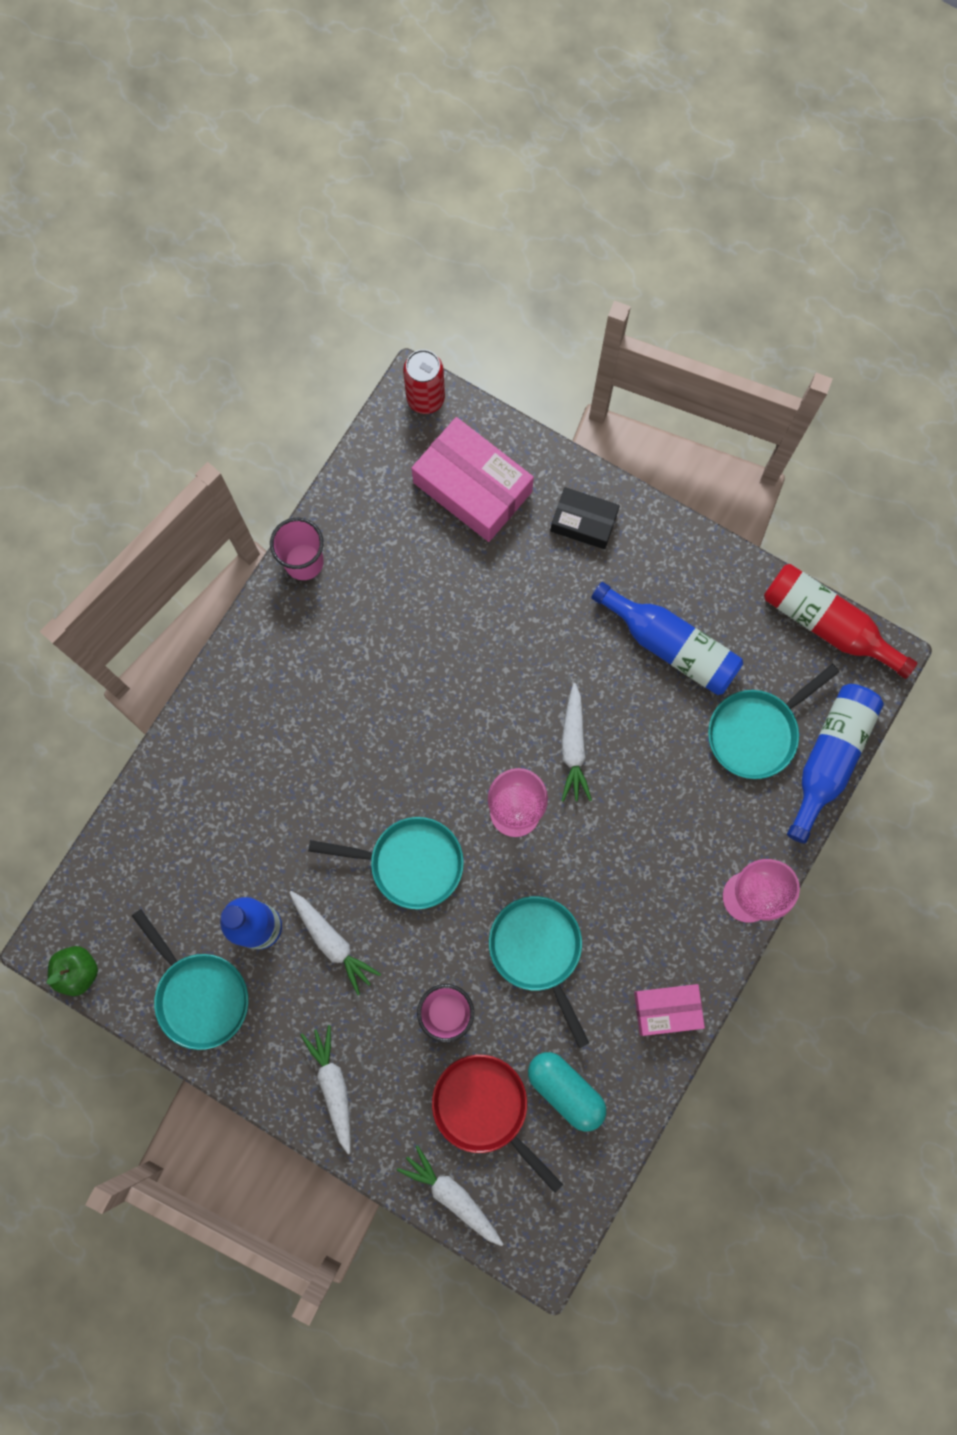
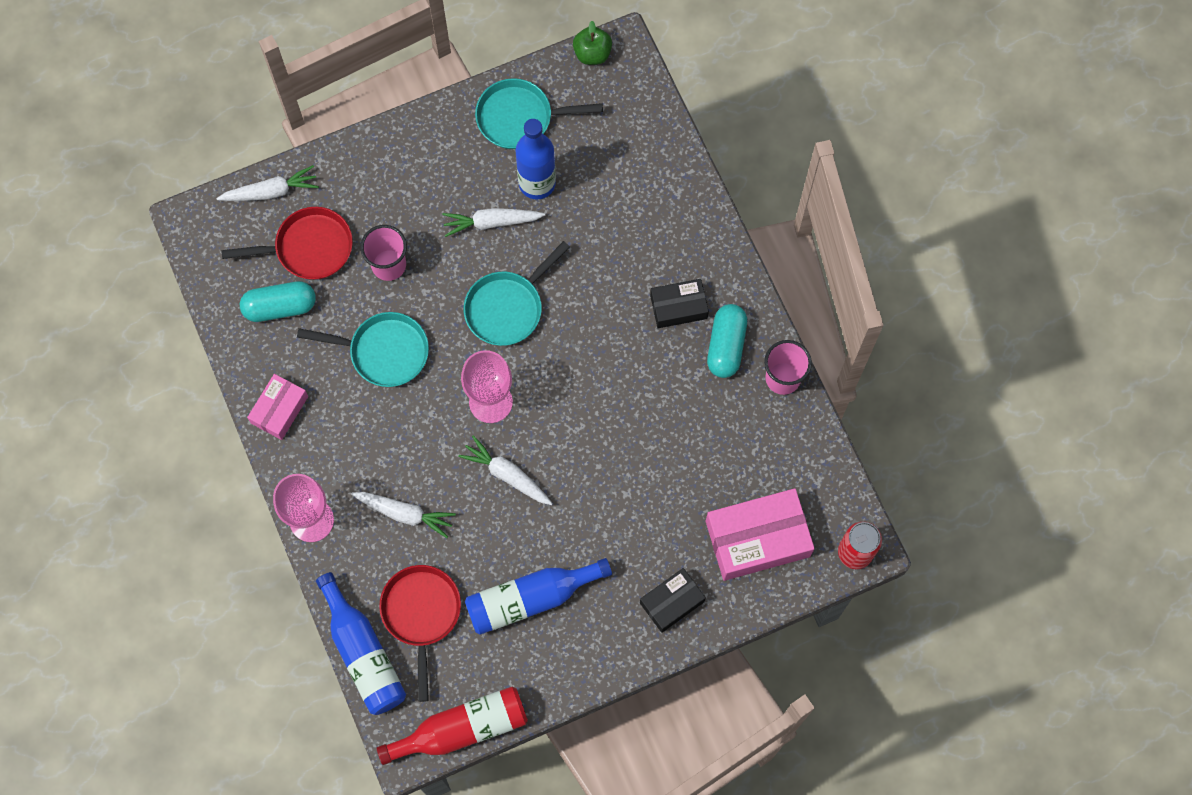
camera: 125 degrees right, 5 degrees down
(298, 702) = (678, 307): none -> black box
(307, 633) = (726, 345): none -> turquoise capsule
(333, 1086) = (396, 163): white carrot -> white carrot (405, 513)
(756, 732) = (421, 614): turquoise pan -> red pan

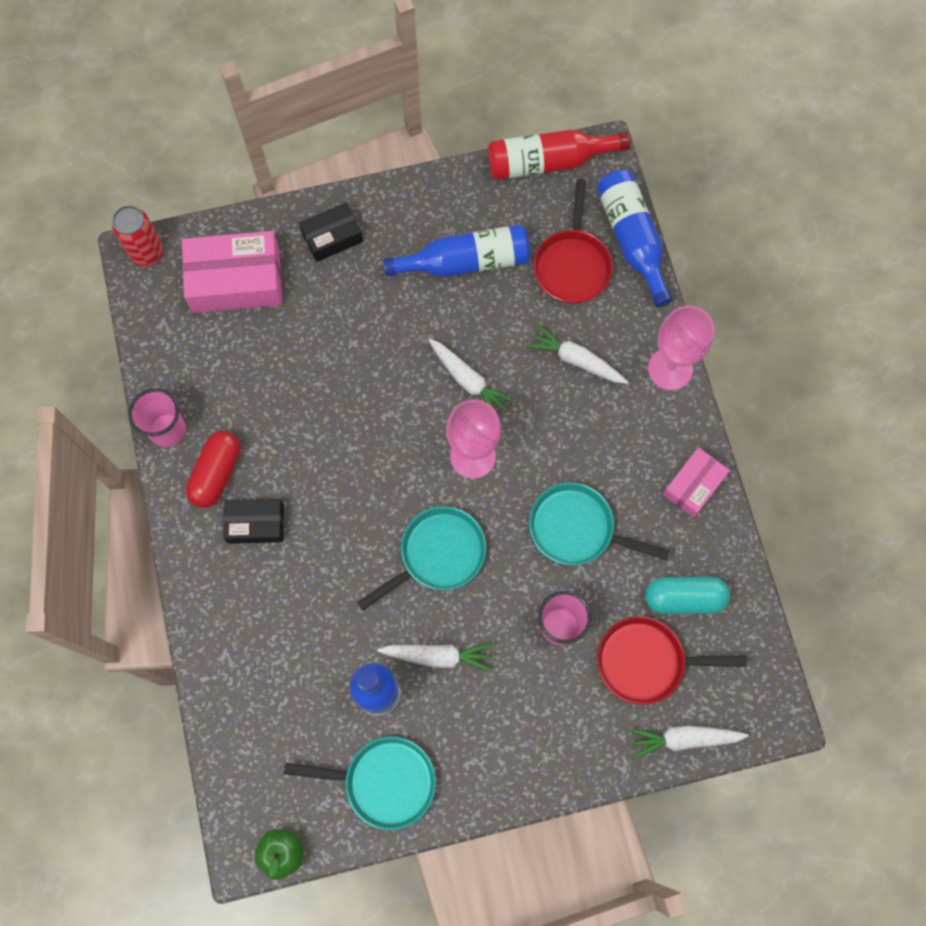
camera: 170 degrees left, 0 degrees up
(726, 345) = (217, 474): turquoise capsule -> red capsule

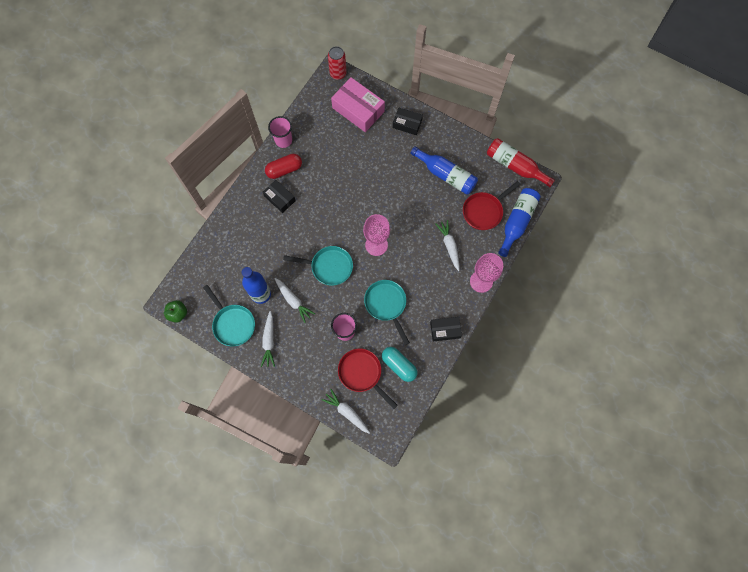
camera: 45 degrees right, 0 degrees up
(468, 381) = (402, 217): white carrot -> white carrot (269, 341)
(693, 485) = (445, 330): pink box -> black box

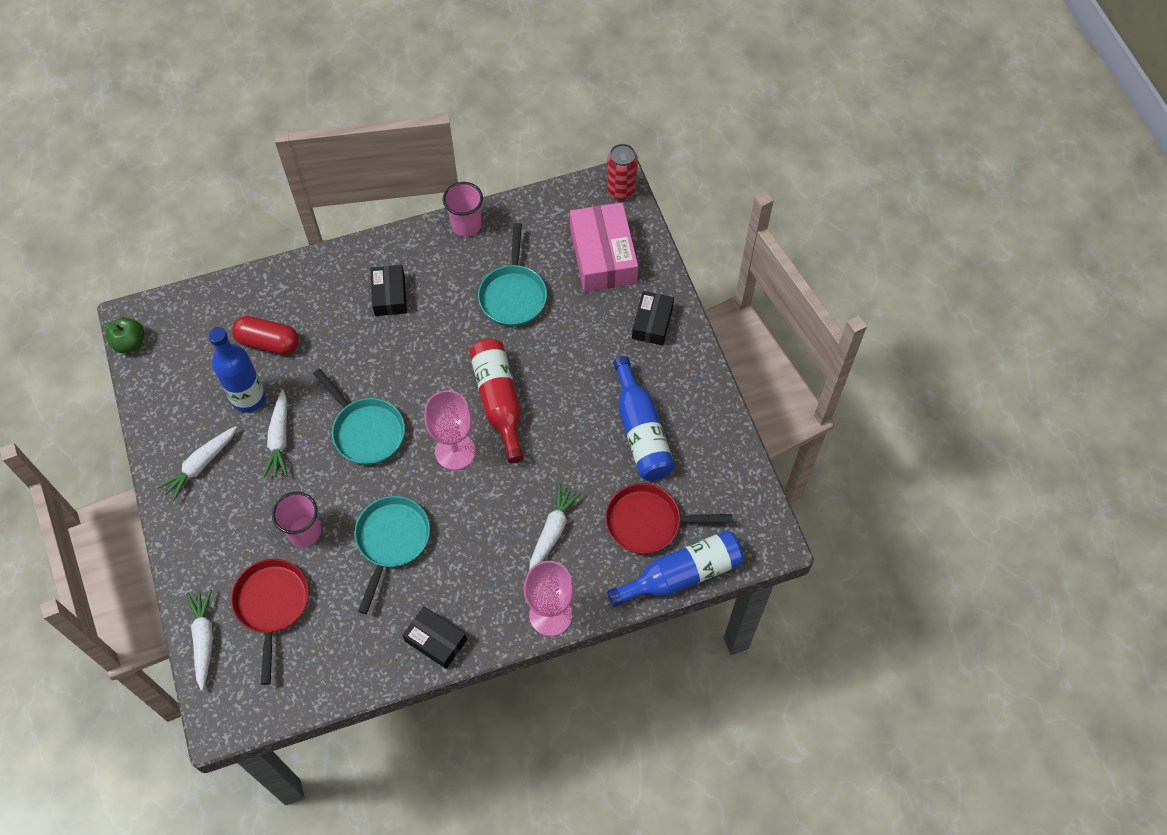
camera: 40 degrees right, 10 degrees down
(233, 324) = (179, 408): turquoise pan -> turquoise pan (513, 295)
(284, 170) = (431, 263): red capsule -> red capsule (268, 342)
(399, 365) = (329, 635): turquoise capsule -> none
(407, 124) = (652, 323): black box -> black box turned 45 degrees clockwise
(515, 166) = (754, 494): red bottle -> red bottle (499, 401)

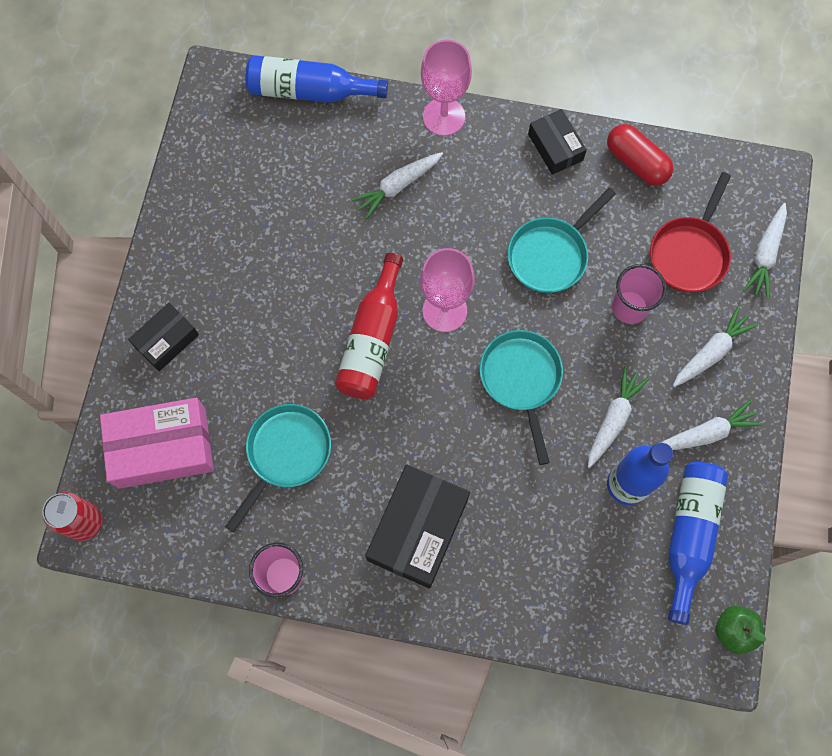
camera: 150 degrees left, 10 degrees up
(220, 530) = (711, 352): none -> white carrot
(268, 342) = (577, 543): red capsule -> red capsule (636, 162)
(389, 295) = (417, 529): black box -> black box, size x1.72
(603, 256) = (162, 448): pink box -> pink box turned 60 degrees clockwise
(641, 431) = (256, 235): blue bottle -> blue bottle (689, 535)
(648, 522) = (307, 149): red pan -> none

